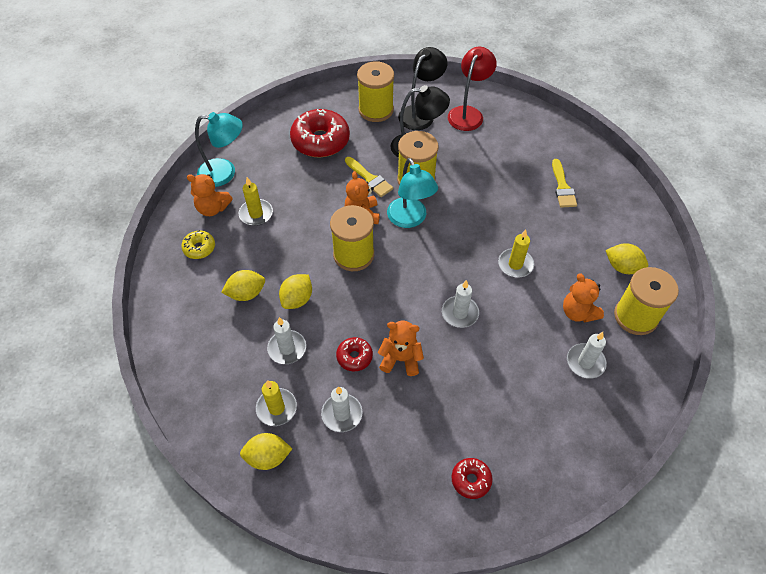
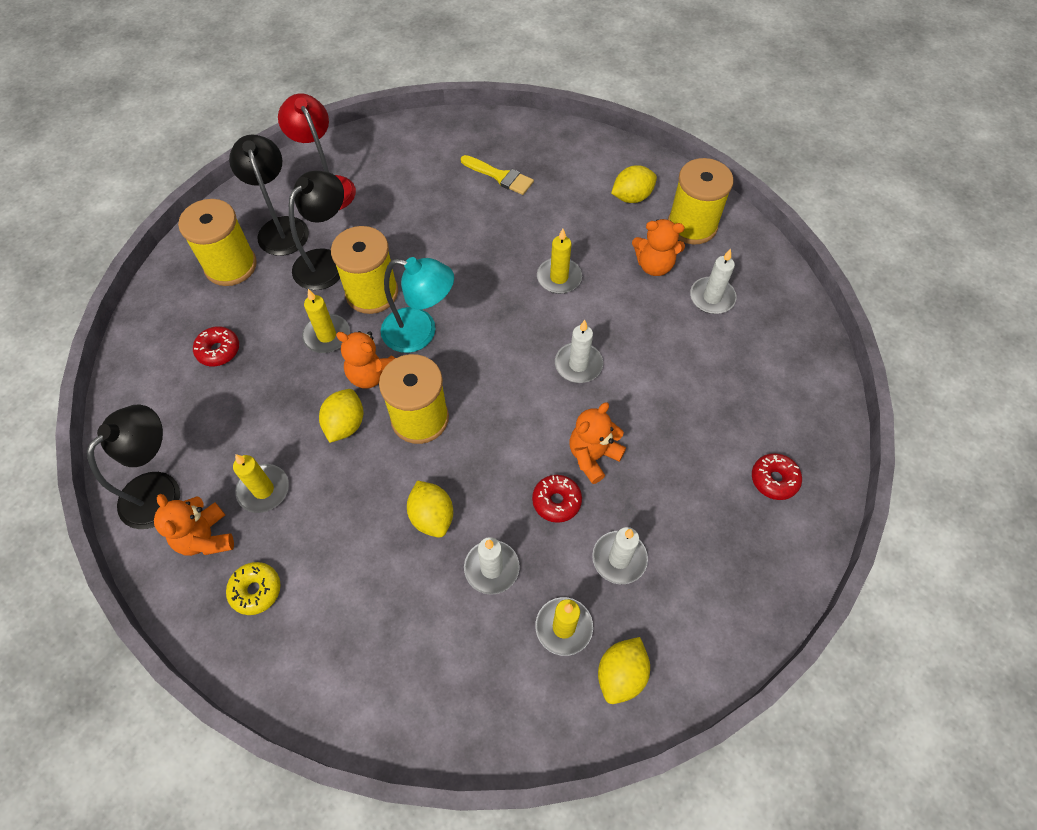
camera: 55 degrees left, 5 degrees up
(213, 208) = (206, 537): orange teddy bear -> orange teddy bear turned 105 degrees clockwise
(225, 173) = (160, 489): turquoise lamp -> black lamp
(246, 293) = (376, 571): yellow lemon -> yellow lemon (345, 424)
(320, 141) = (218, 350): red donut -> red donut, size x0.50
(369, 179) = (327, 335): yellow brush -> yellow candle

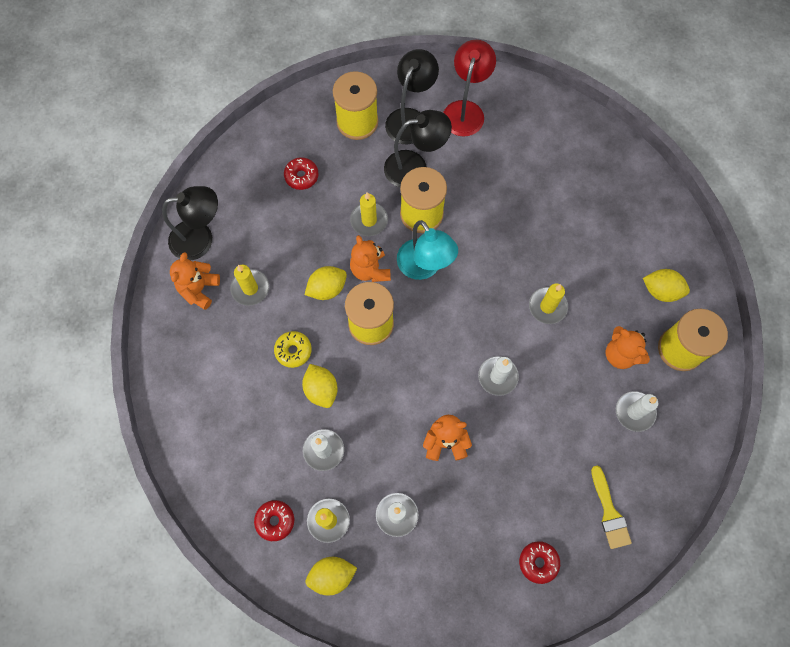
camera: 45 degrees right, 10 degrees up
(256, 590) = (197, 343): yellow donut -> yellow donut (293, 351)
(432, 516) = (321, 389): yellow lemon -> yellow lemon turned 45 degrees counterclockwise
(500, 176) = (585, 197): yellow brush -> yellow brush (609, 512)
(556, 501) = (396, 448): red donut -> red donut (275, 521)

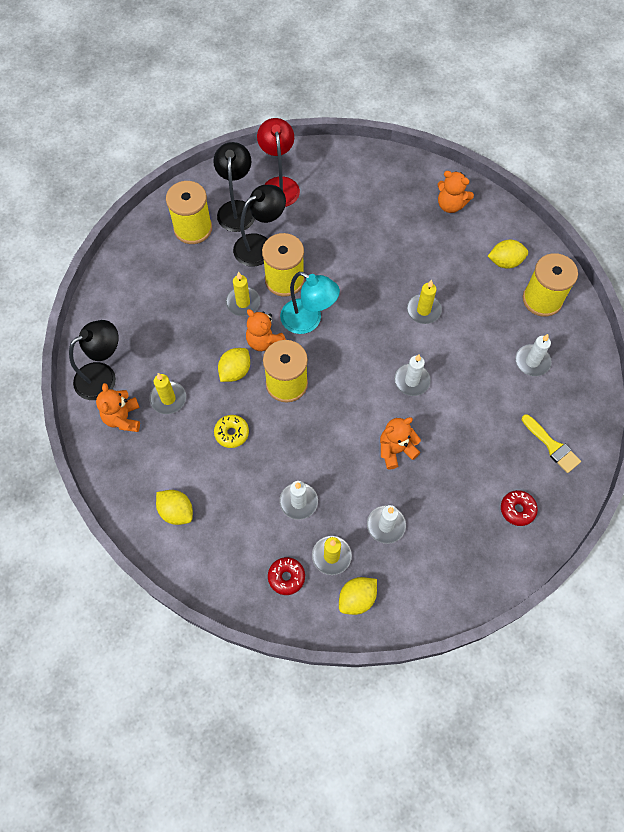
camera: 25 degrees left, 5 degrees down
(301, 176) = (167, 290): red donut -> none
(321, 389) = (271, 454): yellow lemon -> yellow lemon (176, 511)
(620, 354) = (499, 322): orange teddy bear -> orange teddy bear (450, 205)

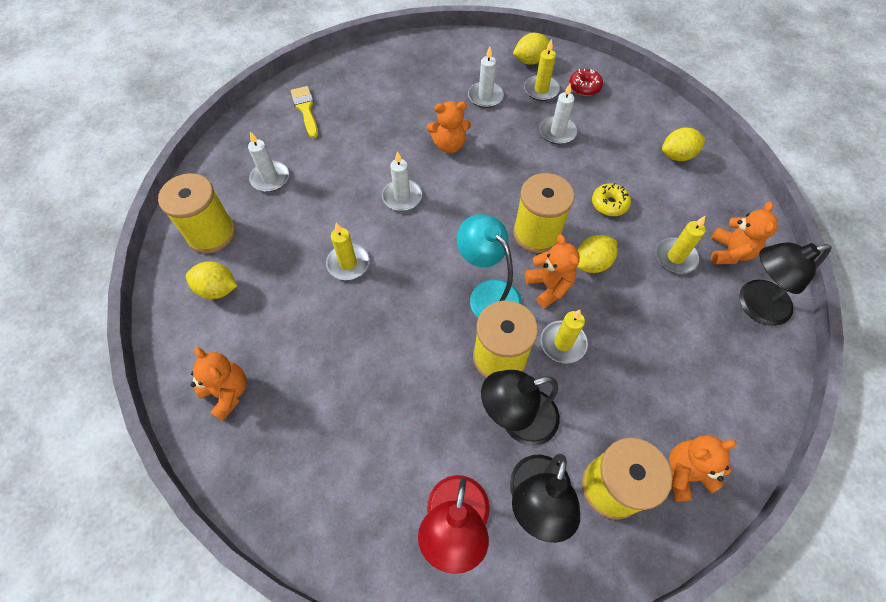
camera: 160 degrees left, 5 degrees down
(148, 249) = (685, 473): none -> orange teddy bear
(176, 511) = (677, 156): yellow lemon -> yellow lemon turned 75 degrees counterclockwise
(517, 509) = (368, 77): red donut -> none

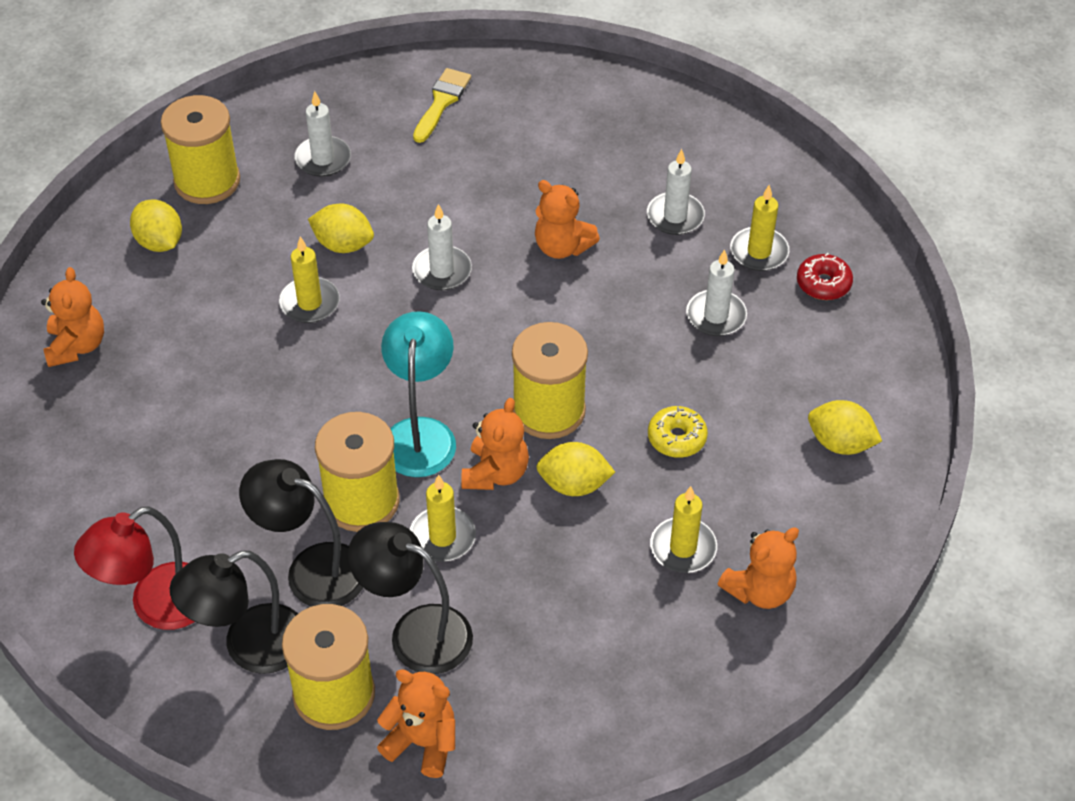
camera: 40 degrees right, 10 degrees down
(530, 61) = (790, 206): yellow lemon -> yellow lemon (343, 245)
(754, 305) = (712, 662): black lamp -> black lamp (415, 632)

